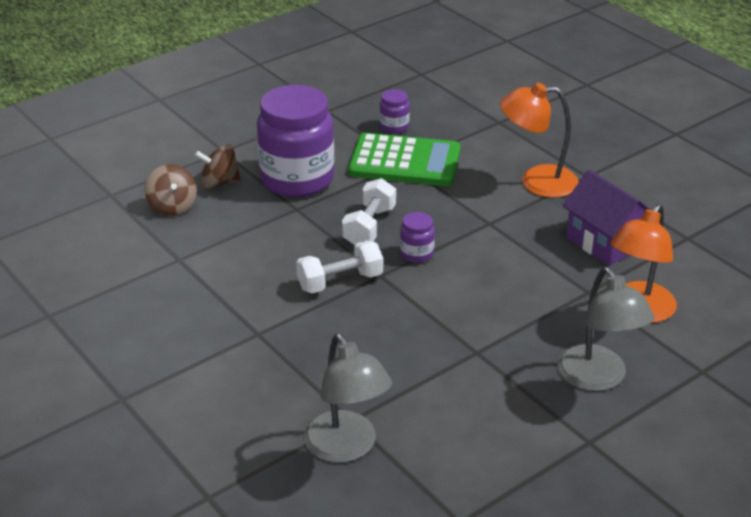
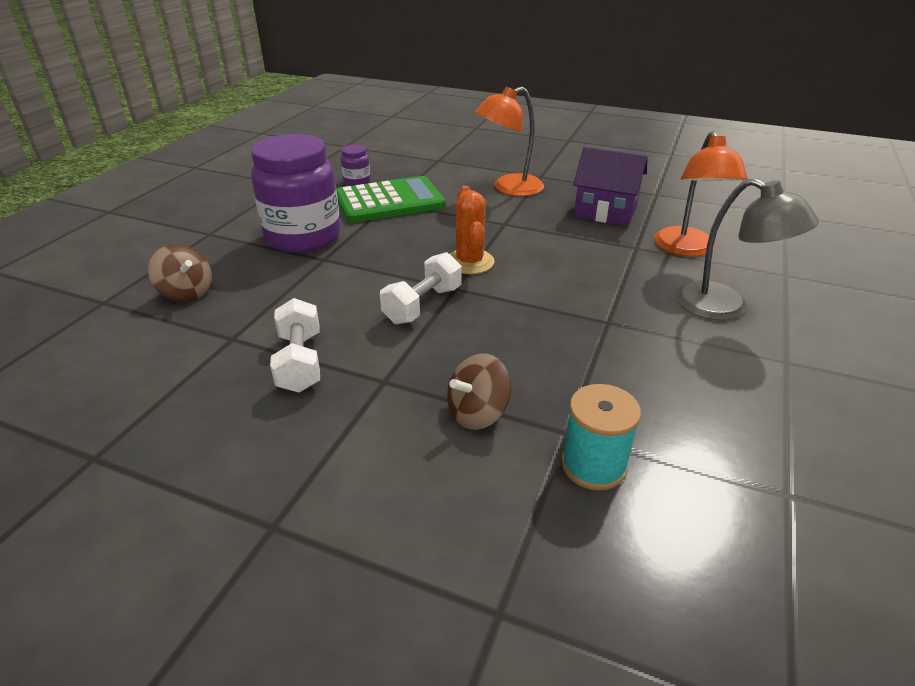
camera: 30 degrees left, 0 degrees up
(219, 182) = (224, 259): brown spinning top -> brown spinning top (477, 413)
(346, 448) = (593, 465): grey lamp -> turquoise spool
(369, 227) = (406, 254): white dumbbell -> white dumbbell (300, 362)
(416, 254) = (469, 262): purple jar -> orange cactus

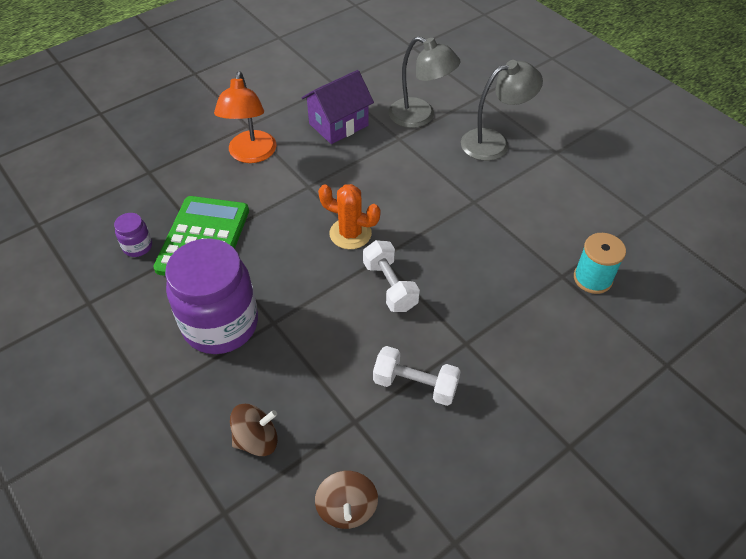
camera: 60 degrees left, 15 degrees up
(477, 413) = (524, 308): brown spinning top -> brown spinning top (347, 508)
(687, 249) = (420, 117): orange lamp -> grey lamp

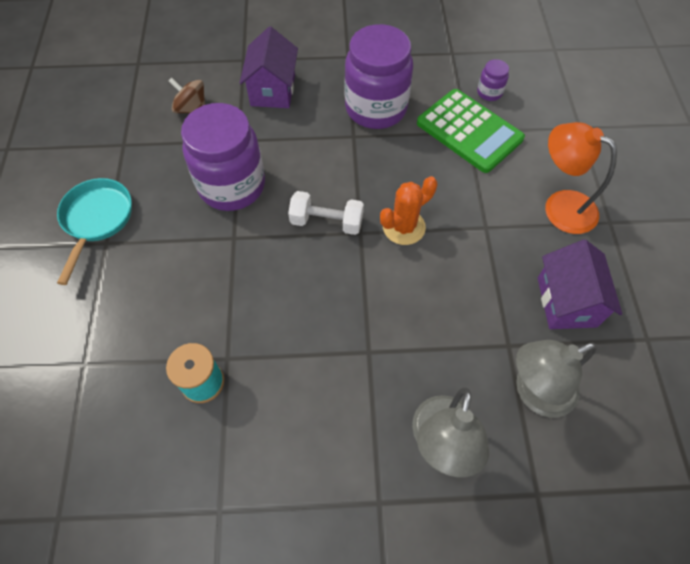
camera: 125 degrees right, 10 degrees up
(256, 439) = (273, 90): brown spinning top -> purple house
(415, 385) = (232, 186): white dumbbell -> purple jar
(558, 478) = (97, 220): none -> turquoise pan

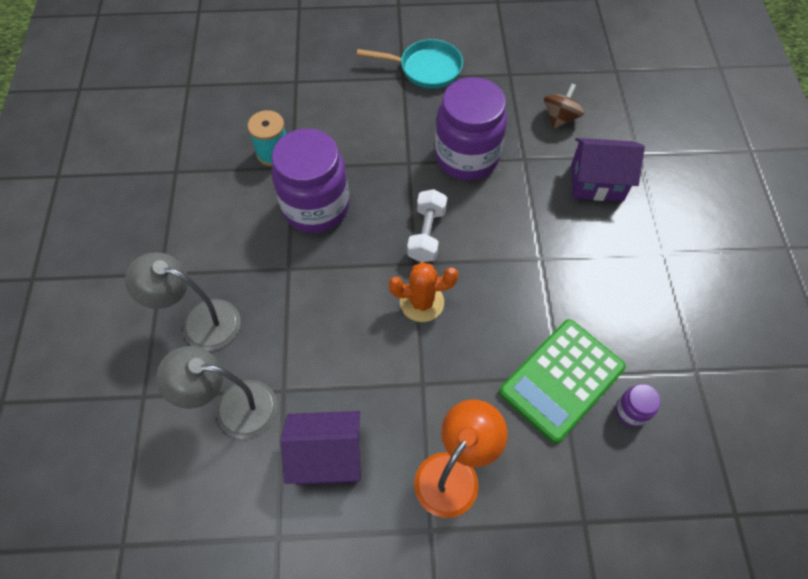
camera: 90 degrees right, 0 degrees up
(376, 108) = (584, 280): purple jar -> purple jar (316, 207)
(404, 227) = (422, 302): orange cactus -> orange cactus turned 60 degrees counterclockwise
(534, 392) = (233, 407): grey lamp -> grey lamp turned 60 degrees counterclockwise

